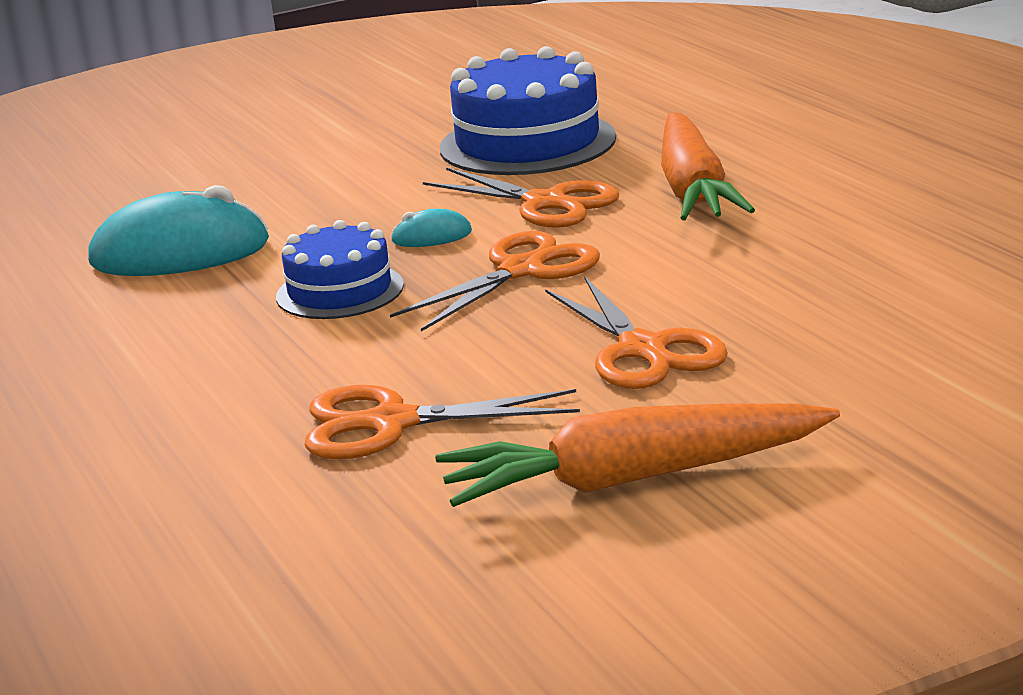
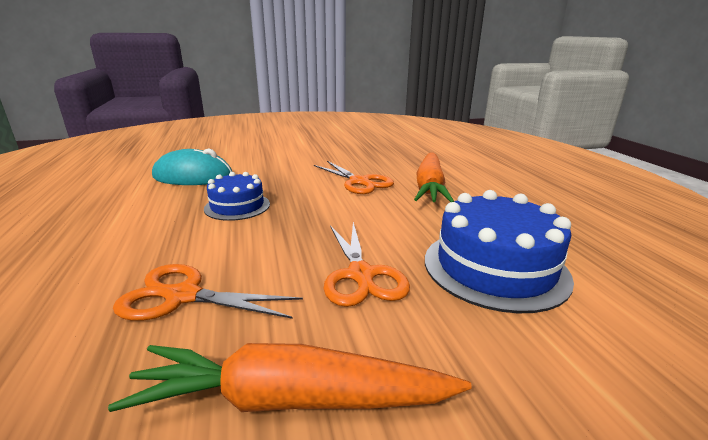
camera: 10 degrees right, 0 degrees up
(431, 236) = (299, 188): turquoise mouse -> none
(521, 271) = (326, 212): orange scissors -> none
(527, 143) = (368, 157): blue cake -> blue cake (495, 267)

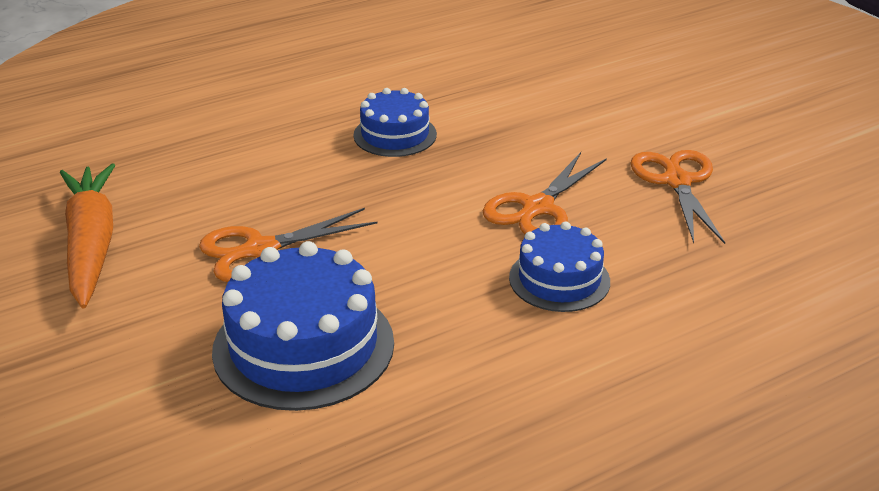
camera: 75 degrees right, 10 degrees up
(183, 296) = (202, 163): orange scissors -> orange scissors (677, 181)
(193, 177) = (472, 77): turquoise mouse -> none
(430, 187) = (559, 279): orange carrot -> blue cake

